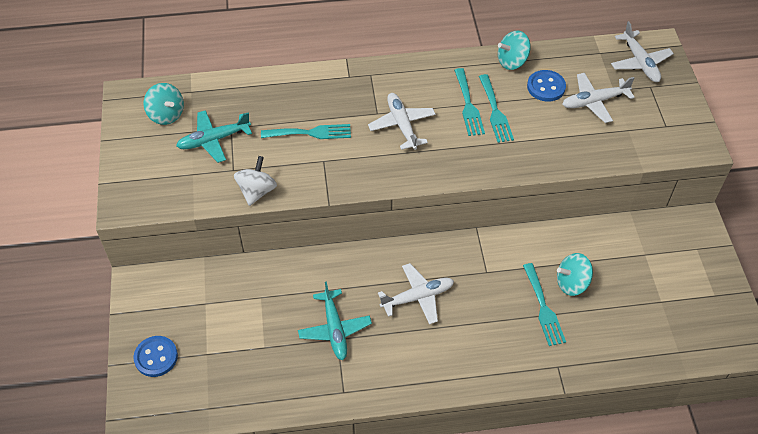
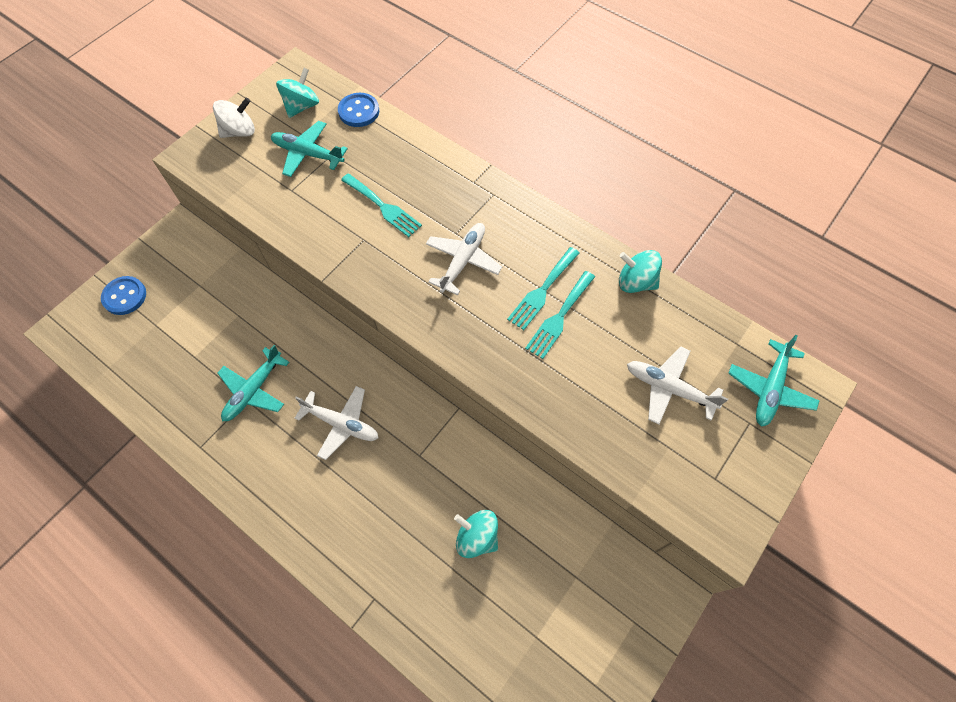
camera: 45 degrees right, 10 degrees up
(166, 114) = (302, 106): turquoise spinning top -> turquoise spinning top turned 150 degrees counterclockwise
(257, 191) = (285, 222): white spinning top -> white spinning top (239, 131)
(543, 308) = (425, 535): turquoise fork -> none
(546, 87) = (637, 333): blue button -> blue button (359, 111)
(640, 62) = (769, 388): white plane -> turquoise plane

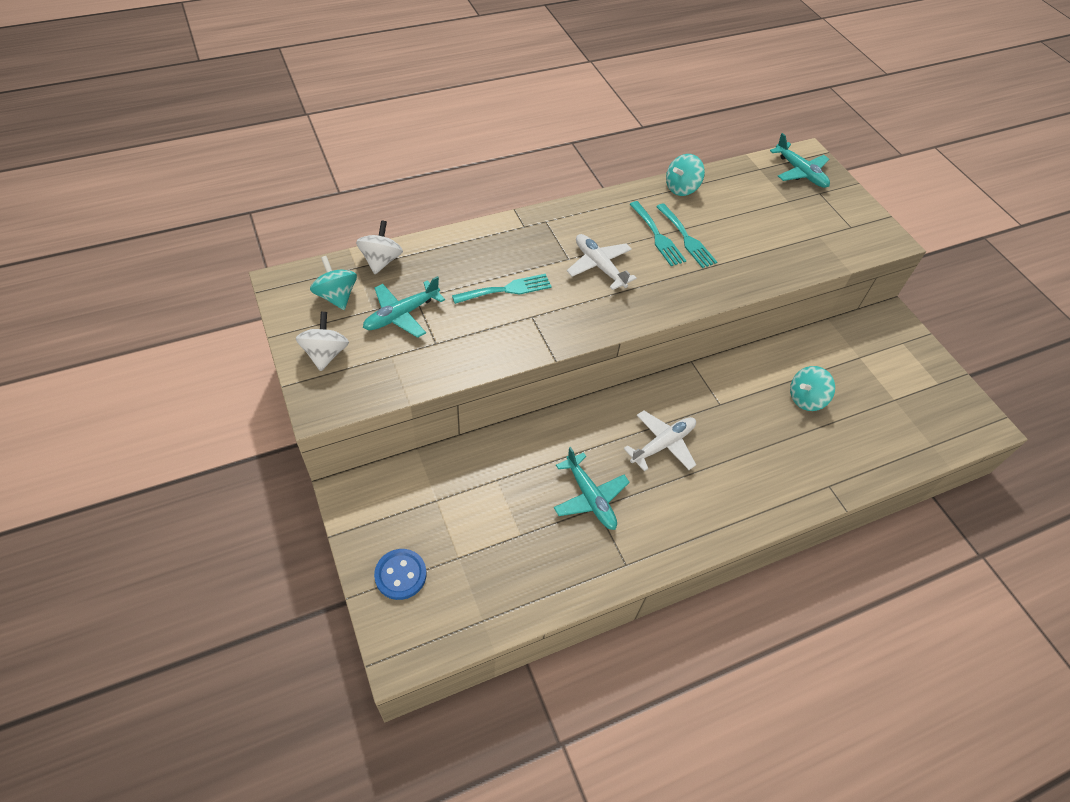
camera: 65 degrees left, 10 degrees down
(359, 111) = (381, 261): blue button -> white spinning top
(669, 388) = (776, 214): white plane -> none

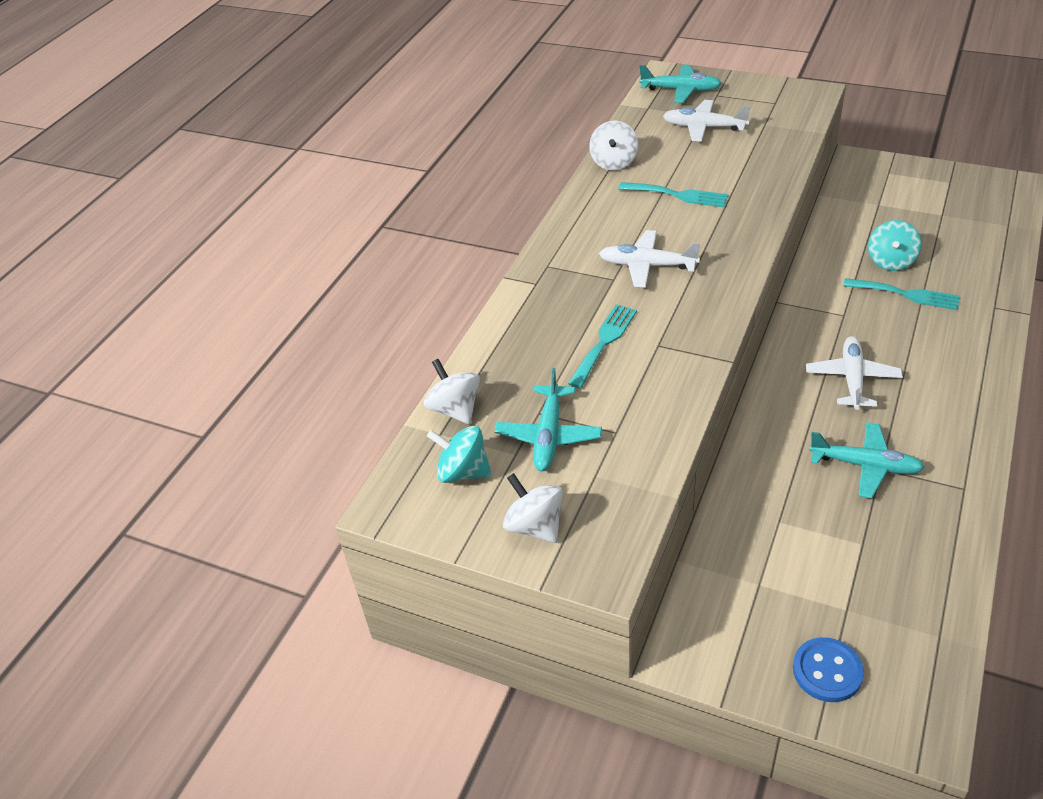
camera: 35 degrees left, 10 degrees down
(657, 236) = (654, 210): turquoise fork -> turquoise fork (906, 294)
(681, 188) = (614, 162): turquoise spinning top -> white spinning top
(774, 208) = (704, 127): none -> white plane

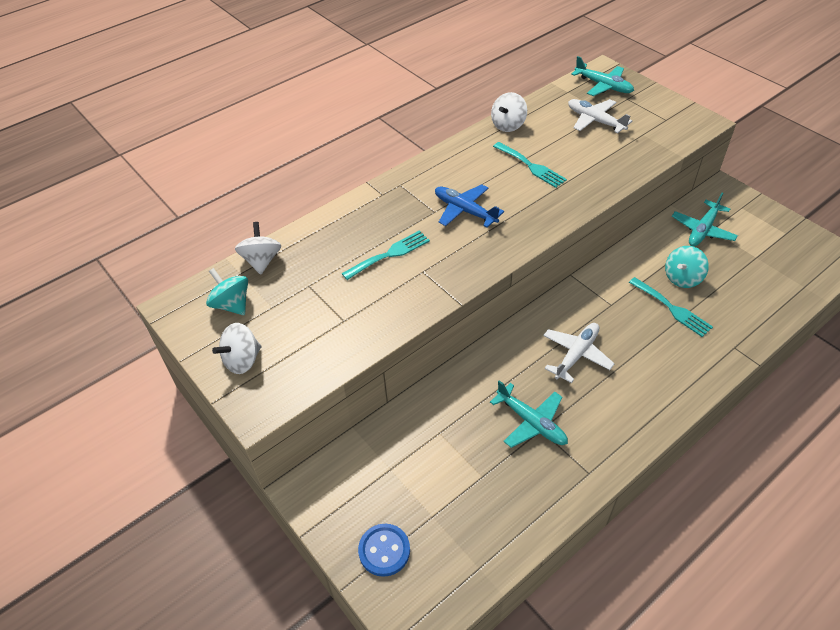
camera: 25 degrees right, 5 degrees up
(535, 526) = (242, 360): white spinning top -> white spinning top turned 120 degrees counterclockwise
(549, 435) = (301, 304): turquoise plane -> turquoise plane (703, 230)
(647, 265) = (465, 211): white plane -> blue plane

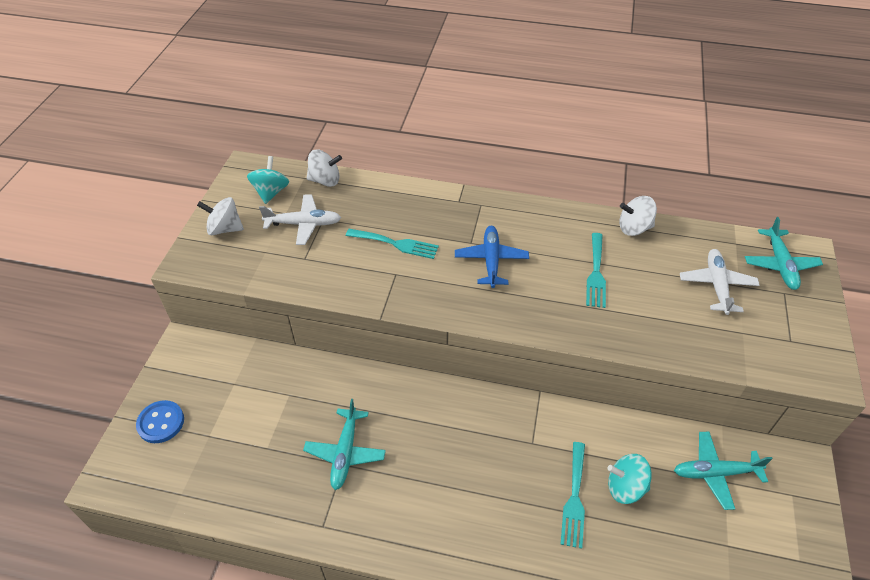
camera: 50 degrees right, 0 degrees up
(261, 261) = (325, 180): white spinning top -> white spinning top turned 45 degrees clockwise
(576, 355) = (446, 447): white plane -> white plane (303, 224)

